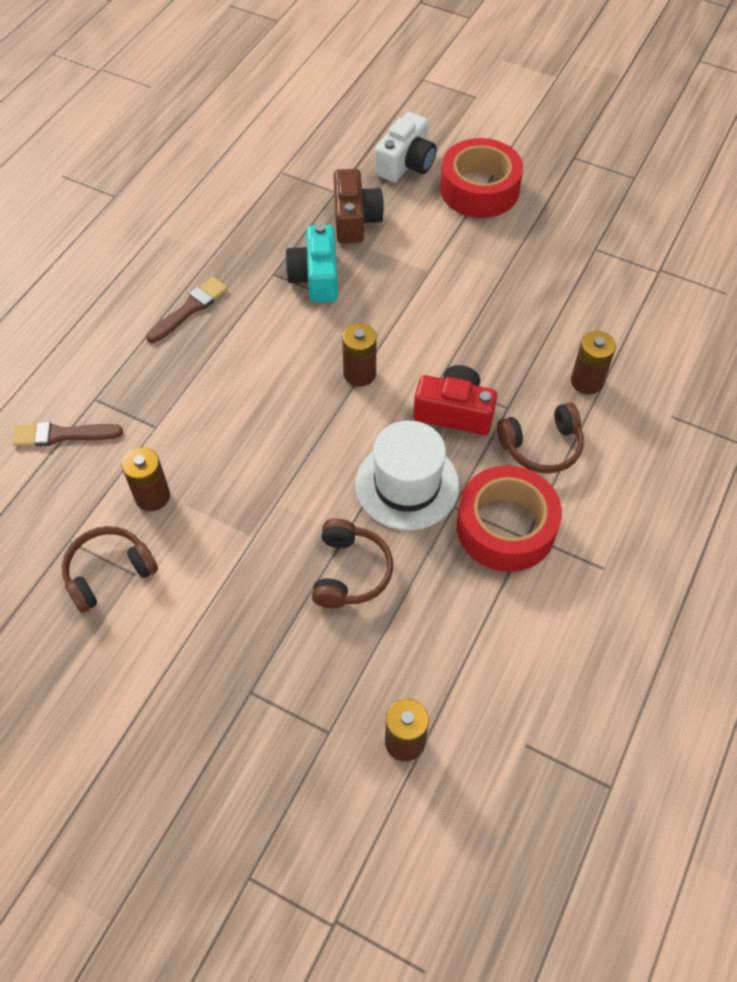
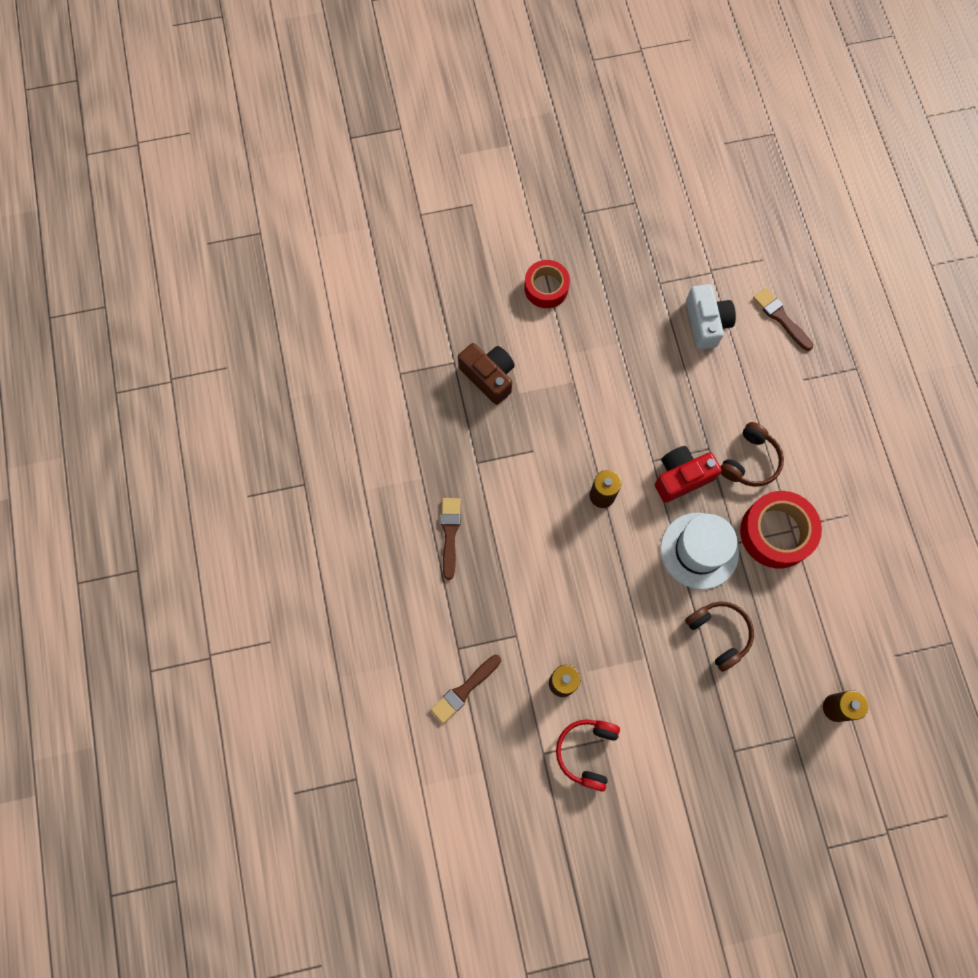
camera: 40 degrees left, 15 degrees up
(109, 573) = (587, 752): brown headphones -> red headphones
(316, 277) = (507, 444): turquoise camera -> none
(406, 163) = (478, 302): white camera -> white camera (706, 323)
(479, 189) = (546, 288): red tape -> red tape, size x0.66
(587, 381) = (737, 393): brown battery -> none
(699, 350) = (781, 318): none -> brown brush

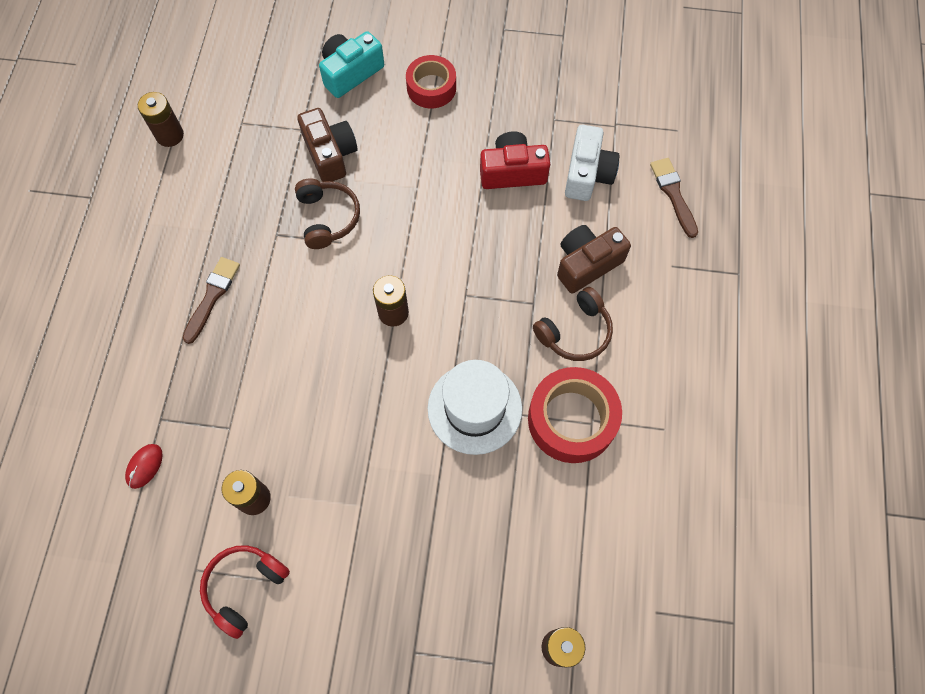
camera: 20 degrees right, 5 degrees down
(344, 406) = (170, 135): none -> brown battery
(464, 690) = (144, 466): brown brush -> red mouse
(472, 296) = (350, 73): none -> turquoise camera
(681, 477) = (489, 323): red camera -> red camera (512, 172)
(719, 634) = (456, 509): brown headphones -> brown headphones (327, 218)
(736, 401) = (586, 264): none -> brown camera

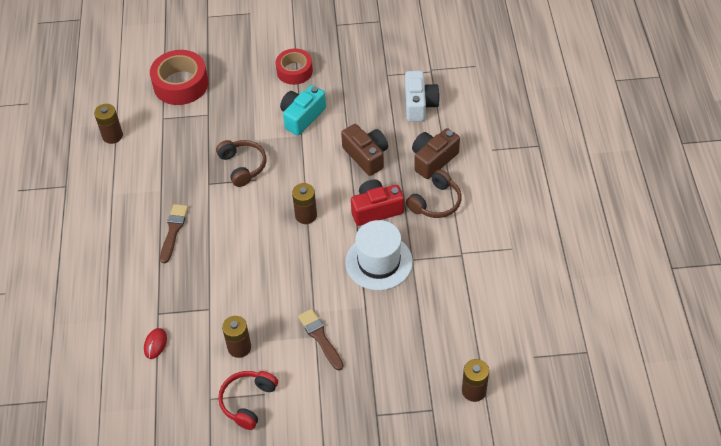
camera: 10 degrees left, 15 degrees down
(330, 154) = (233, 126): brown camera -> brown camera (366, 156)
(350, 73) = (233, 72): turquoise camera -> turquoise camera (302, 117)
(512, 172) = (366, 113): red camera -> red camera (376, 210)
(571, 419) = (447, 255): red tape -> red tape (181, 84)
(673, 194) = (482, 106): brown brush -> brown brush (320, 337)

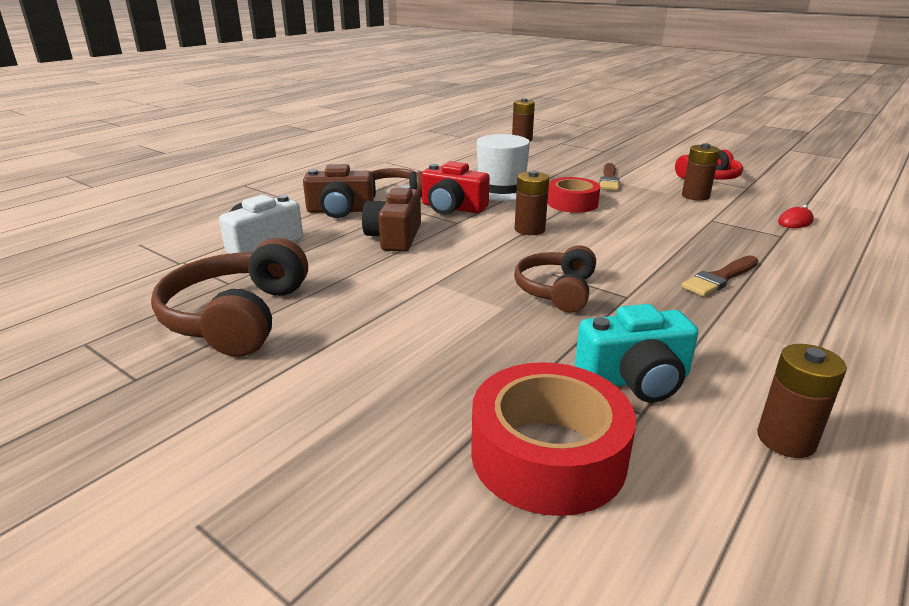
camera: 140 degrees left, 25 degrees down
(294, 71) = (320, 352): red tape -> red tape (572, 203)
(302, 117) = (404, 297): turquoise camera -> turquoise camera (635, 379)
(349, 64) = (238, 317): none -> brown headphones

